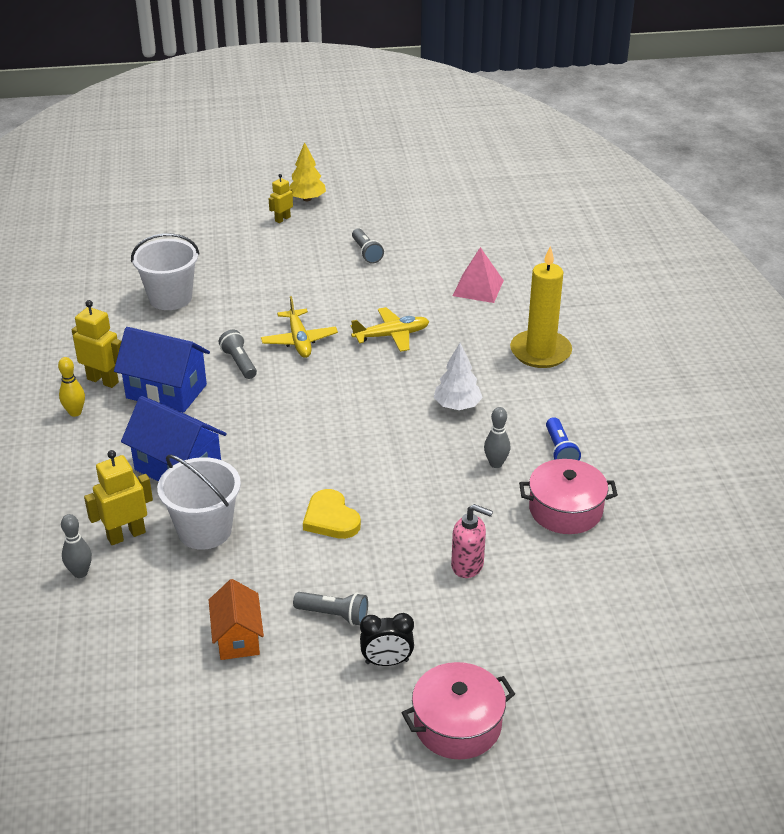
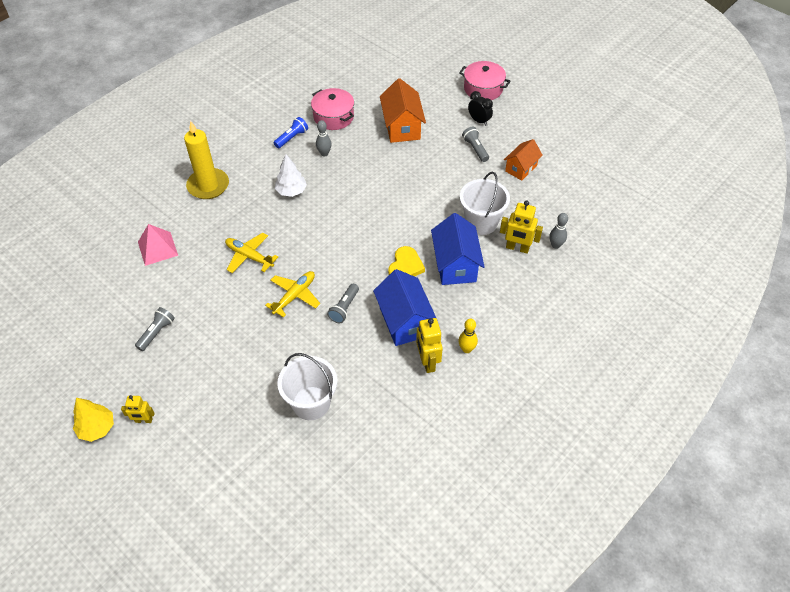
camera: 130 degrees left, 15 degrees up
(331, 518) = (423, 185): yellow heart -> yellow heart (405, 266)
(468, 566) = (402, 127): pink soap dispenser -> orange house

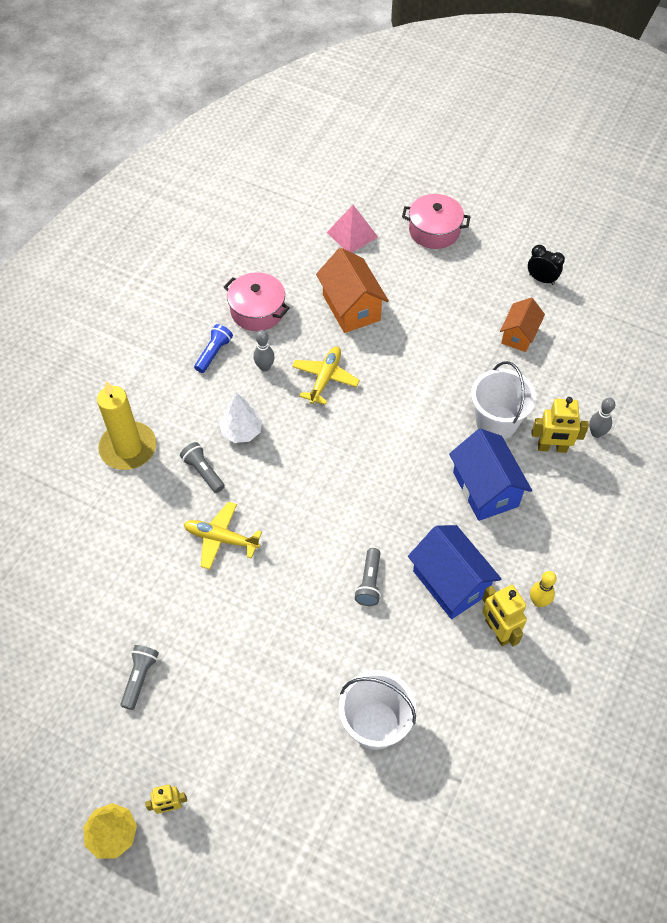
camera: 15 degrees left, 5 degrees up
(157, 248) = (94, 556): pink pyramid -> pink pyramid (352, 234)
(295, 296) = (300, 580): yellow plane -> yellow plane (325, 378)
(405, 266) = (425, 505): yellow heart -> none
(475, 149) = (454, 319): grey flashlight -> grey flashlight (203, 472)
(479, 121) = (444, 278): black clock -> black clock (541, 279)

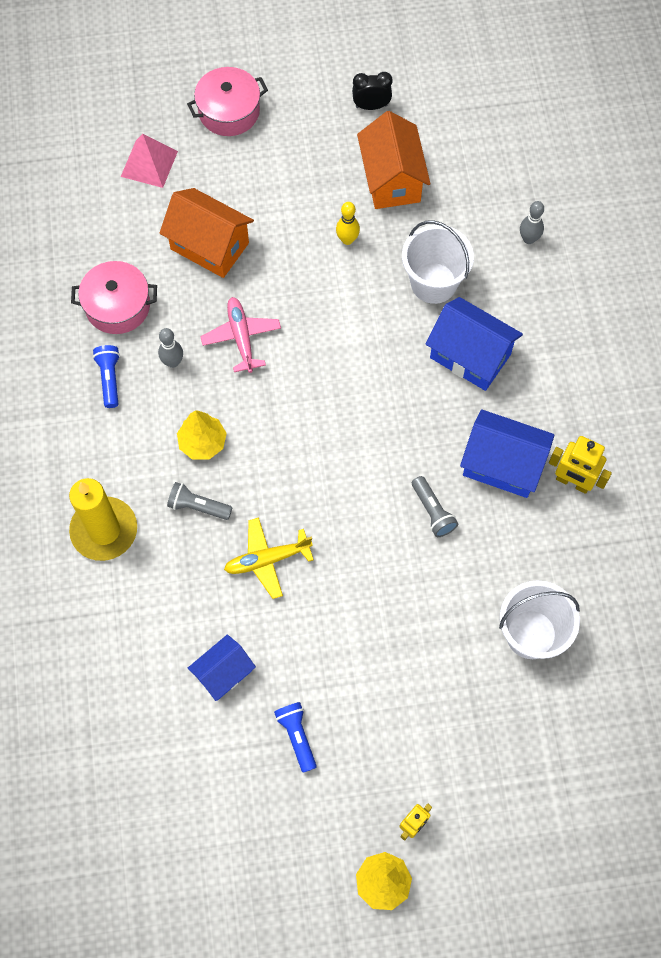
camera: 35 degrees left, 10 degrees up
(126, 597) = (223, 673): none -> blue house
(140, 678) = (297, 736): grey flashlight -> blue flashlight
(241, 431) = (202, 443): white tree -> yellow tree
(325, 378) = (241, 337): yellow plane -> pink plane
(519, 335) = (391, 179): orange house -> orange house, size x1.56
(538, 601) = (588, 432): yellow bowling pin -> yellow bowling pin (347, 239)
(552, 448) = (500, 278): yellow robot -> none

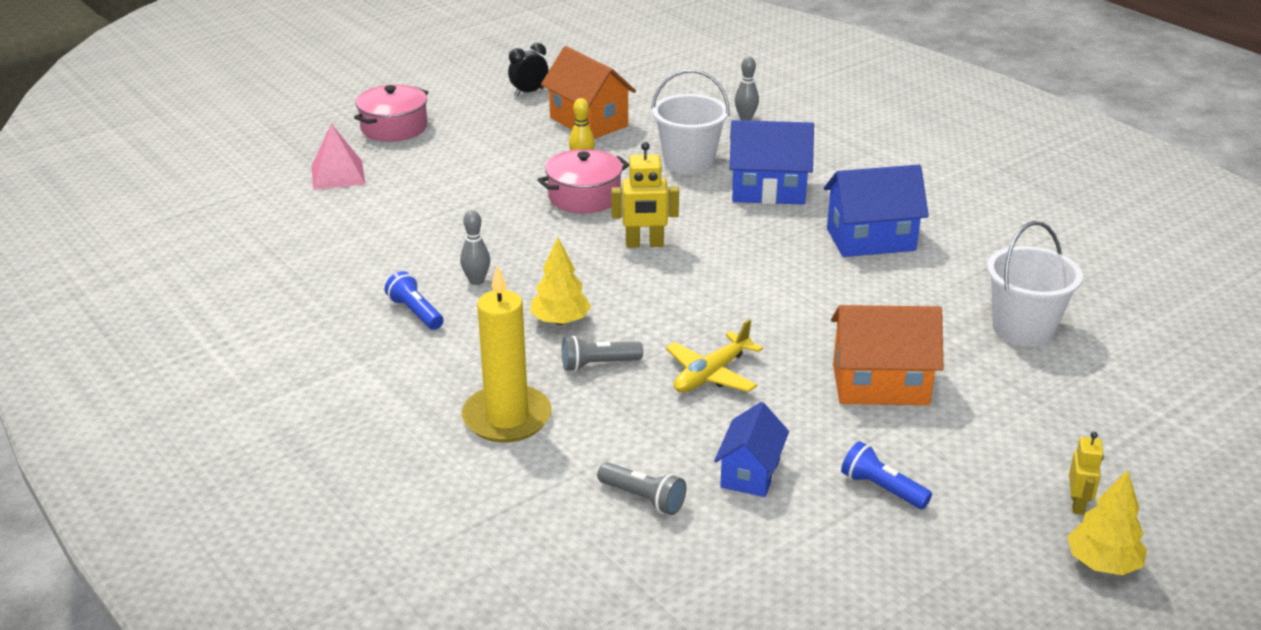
camera: 30 degrees left, 35 degrees down
(117, 306) = (381, 265): pink pot -> pink pot (584, 196)
(209, 246) = (447, 203): orange house -> orange house (880, 385)
(241, 337) = (534, 245): pink plane -> none
(432, 511) = (840, 287): grey flashlight -> grey flashlight (643, 498)
(572, 482) = (944, 229): yellow robot -> yellow robot (644, 244)

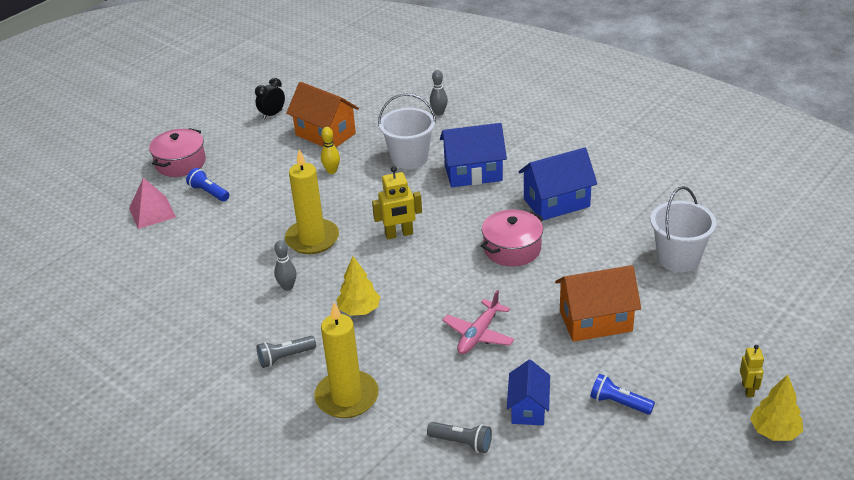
camera: 10 degrees left, 5 degrees up
(415, 312) = (252, 322): blue flashlight -> blue flashlight (209, 192)
(529, 233) = (312, 239): none -> yellow candle
(584, 196) = (343, 201): pink pot -> pink pot (512, 249)
(598, 364) = (397, 341): grey flashlight -> grey flashlight (285, 357)
(711, 375) = (478, 334): yellow plane -> pink plane

